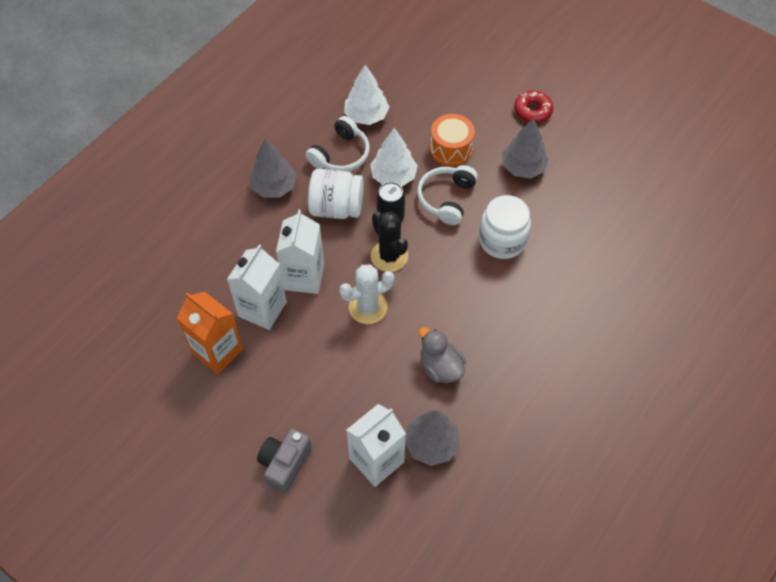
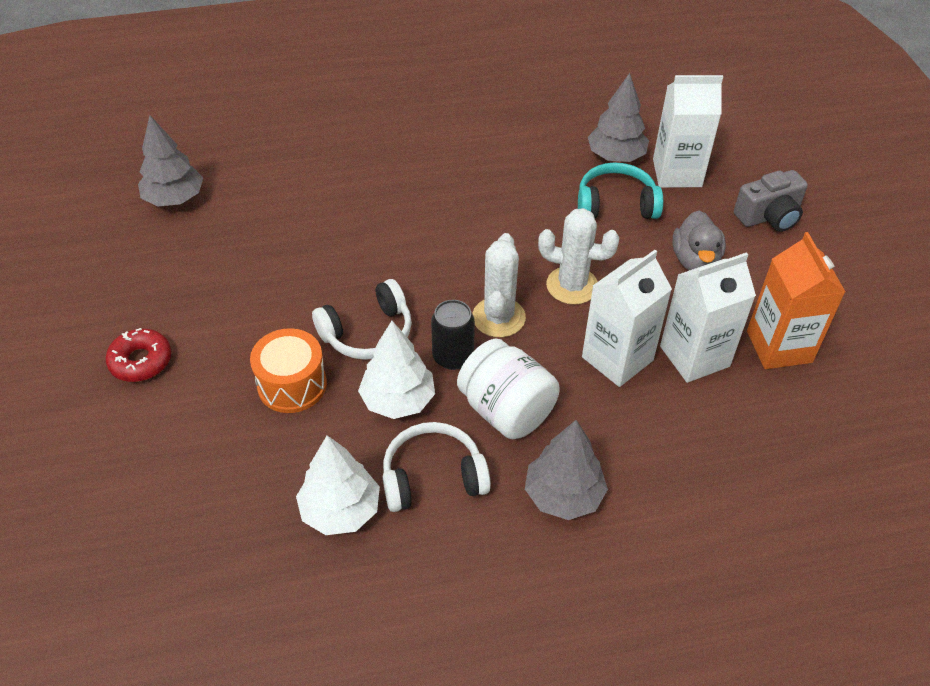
camera: 140 degrees left, 10 degrees down
(389, 256) = (498, 317): black cactus -> white cactus
(394, 395) = (616, 204): none -> turquoise headphones
(440, 367) = (550, 198): grey duck -> grey duck (695, 260)
(502, 240) = (363, 256): white jar -> none
(523, 167) = (244, 307): grey tree -> grey tree (174, 199)

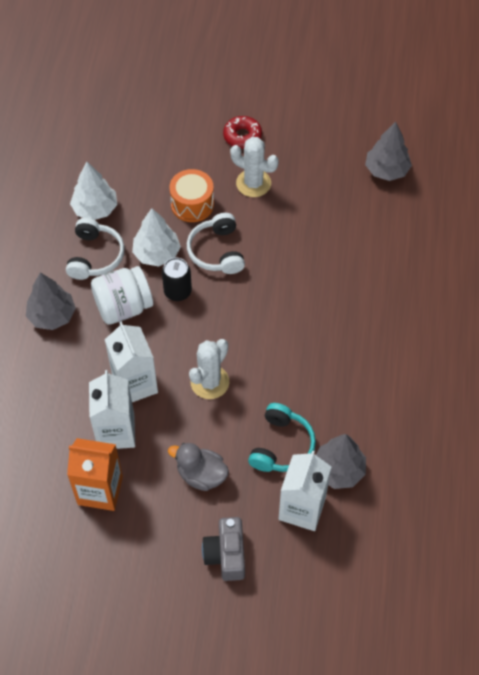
camera: 110 degrees right, 10 degrees up
(498, 317) = (199, 327): white cactus -> white cactus (253, 183)

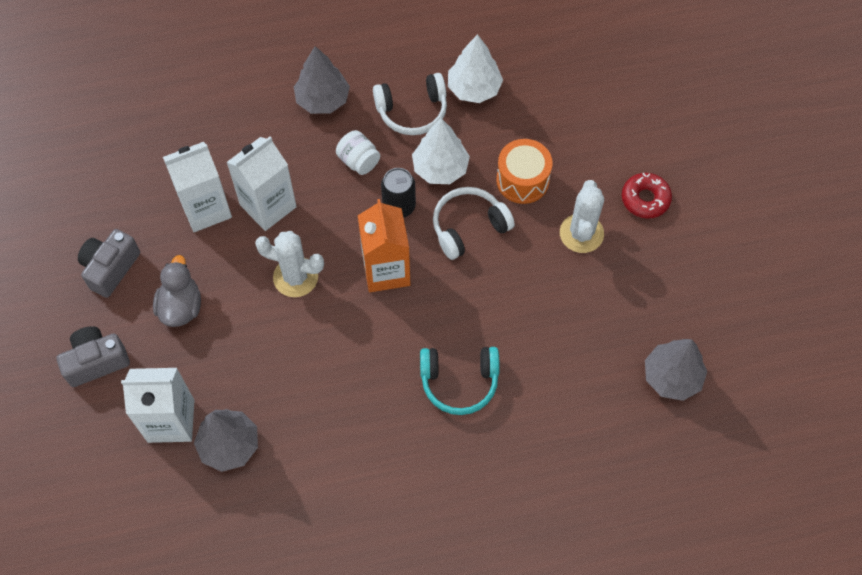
camera: 70 degrees right, 5 degrees up
(100, 490) = (135, 218): orange carton -> orange carton (386, 270)
(123, 307) = (358, 161): white jar -> white jar, size x0.59
(141, 522) = (110, 268): none -> grey camera
(281, 446) = (241, 375): turquoise headphones -> turquoise headphones (459, 382)

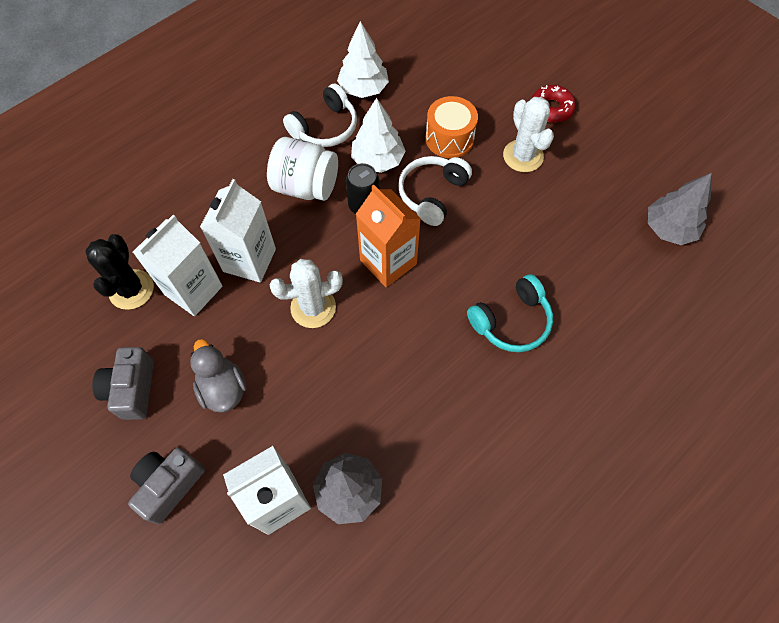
camera: 30 degrees left, 0 degrees up
(156, 181) = (131, 289): none -> black cactus
(323, 100) = (243, 152): grey tree -> none
(358, 161) = (306, 186): white jar -> white jar, size x1.69

